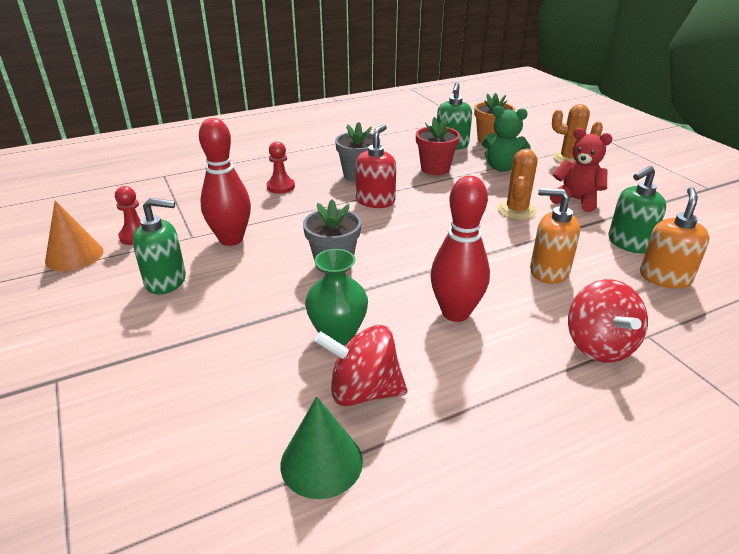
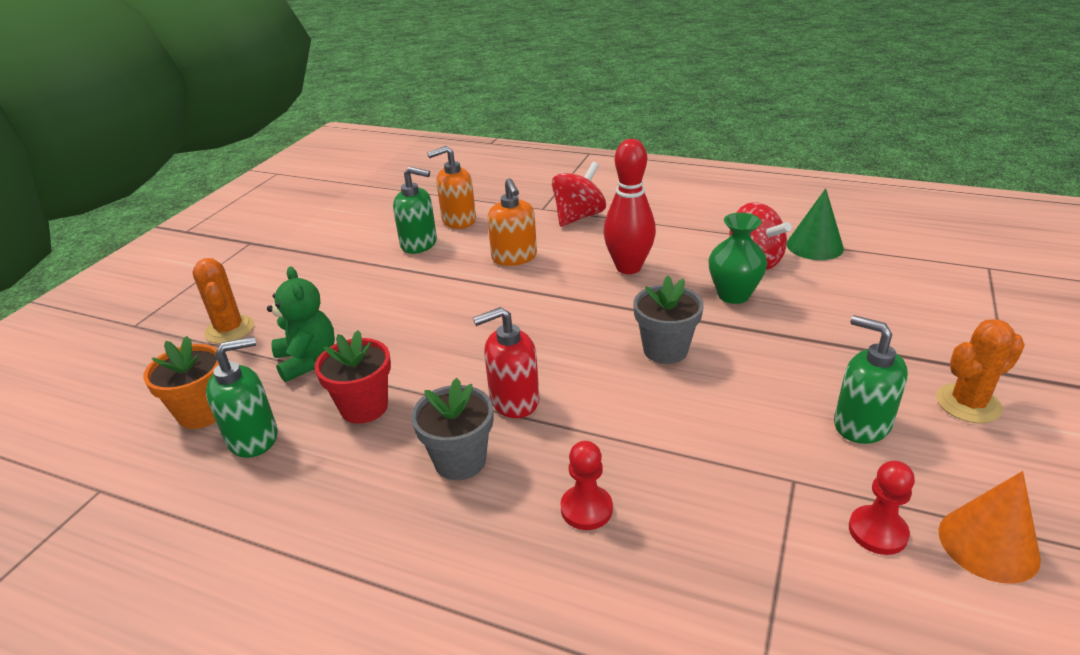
camera: 130 degrees left, 0 degrees up
(231, 239) = (744, 443): red bowling pin -> none
(516, 210) = (420, 308): orange cactus -> orange cactus (968, 404)
(576, 200) = (355, 289): red teddy bear -> none

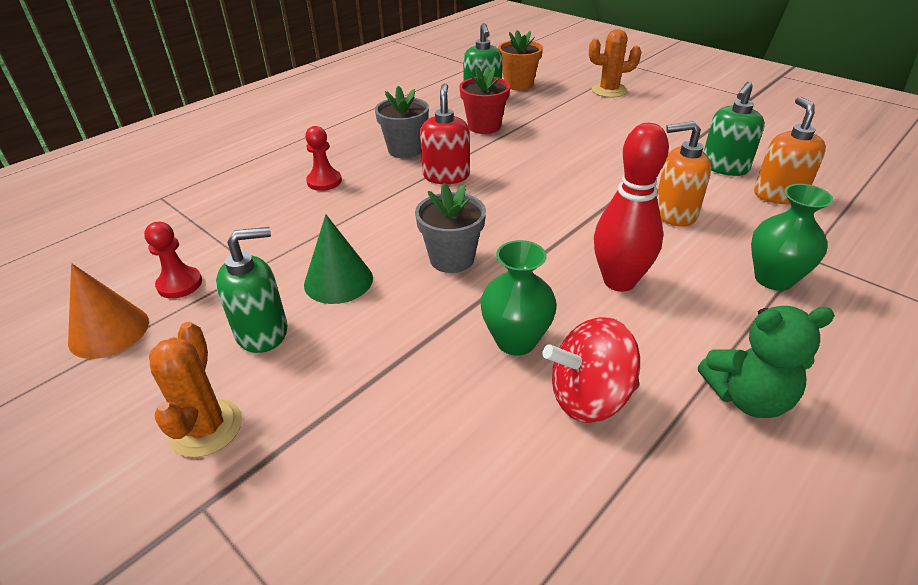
camera: 110 degrees right, 5 degrees up
(307, 361) = (551, 112): green teddy bear -> green teddy bear (747, 397)
(578, 217) = (773, 279): red spinning top -> green vase
(814, 246) = (605, 495): green cone -> green cone (338, 281)

